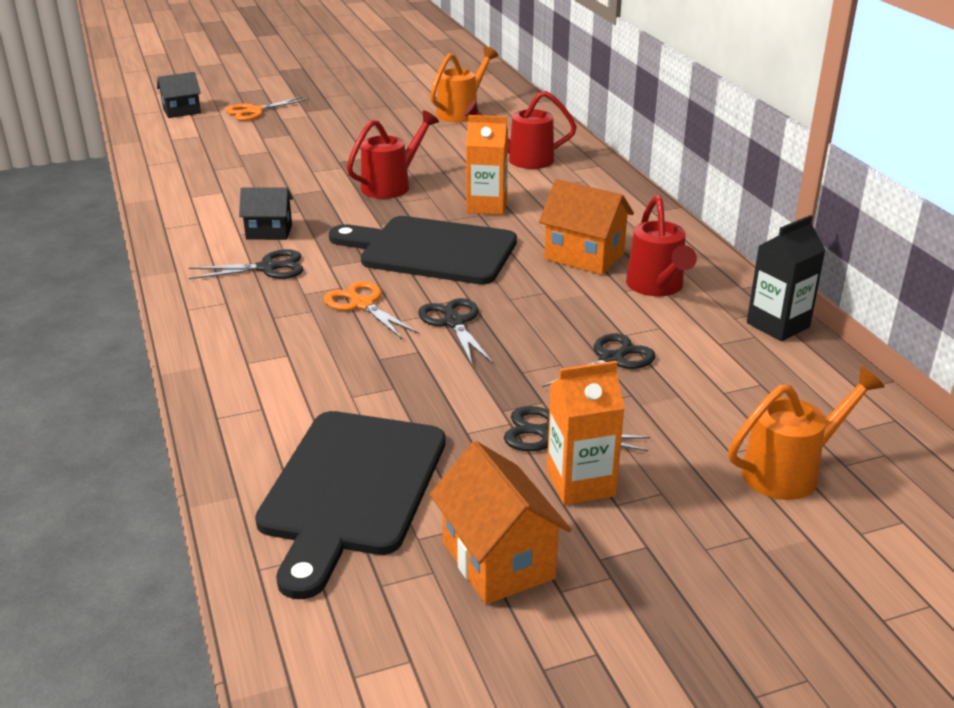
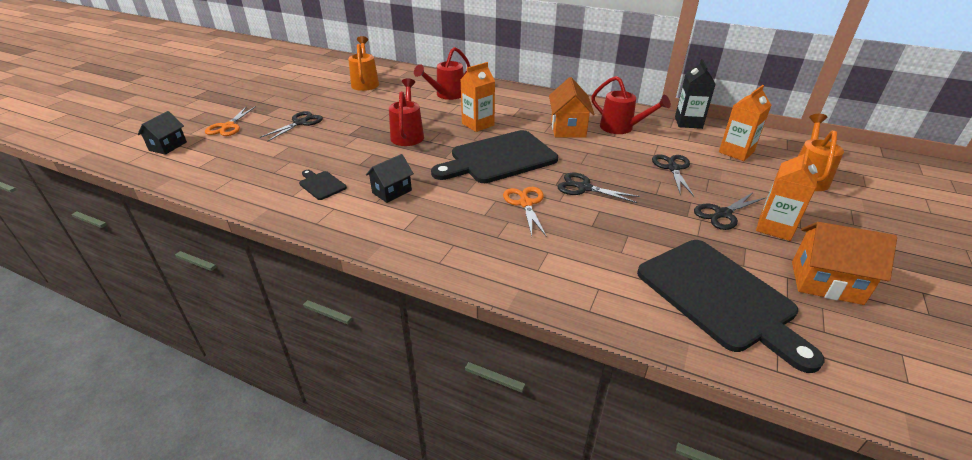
camera: 45 degrees left, 5 degrees up
(227, 198) = (321, 185): none -> black cutting board
(268, 268) = (435, 211): black scissors -> black scissors (301, 123)
(362, 304) = (525, 203): orange scissors -> orange scissors turned 75 degrees clockwise
(584, 256) = (568, 128): orange house -> orange house turned 75 degrees counterclockwise
(756, 390) = (736, 152): none -> orange carton

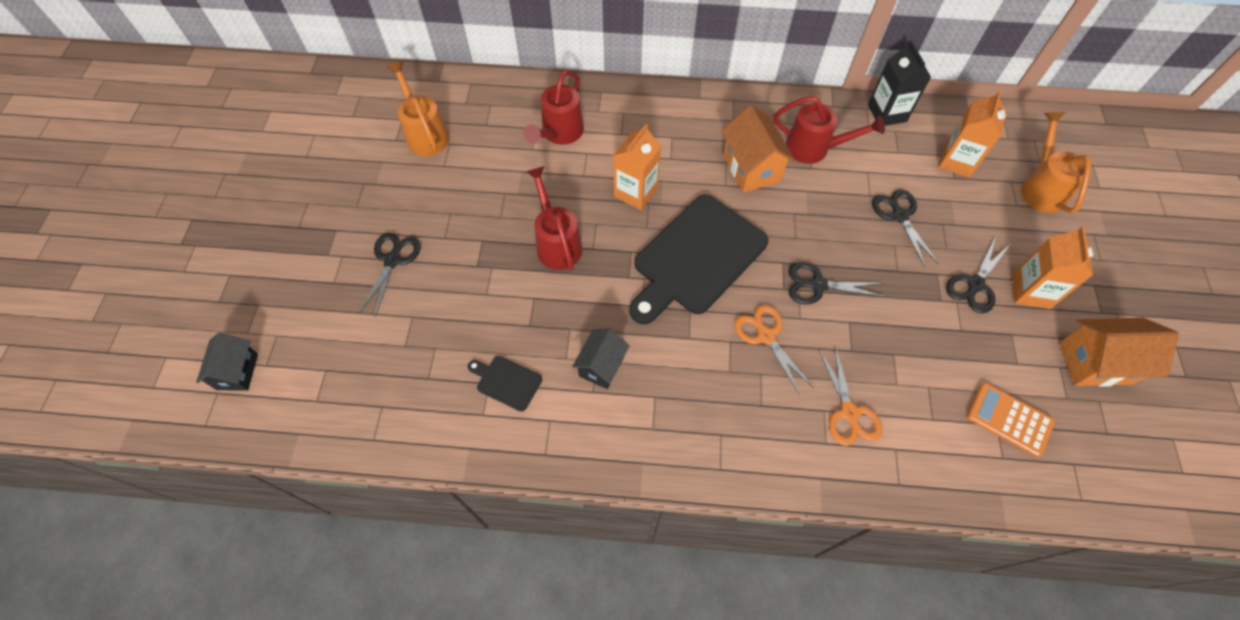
camera: 20 degrees left, 25 degrees up
(228, 127) = (293, 301): orange scissors -> orange scissors (849, 413)
(719, 297) = (1009, 419): black cutting board -> orange calculator

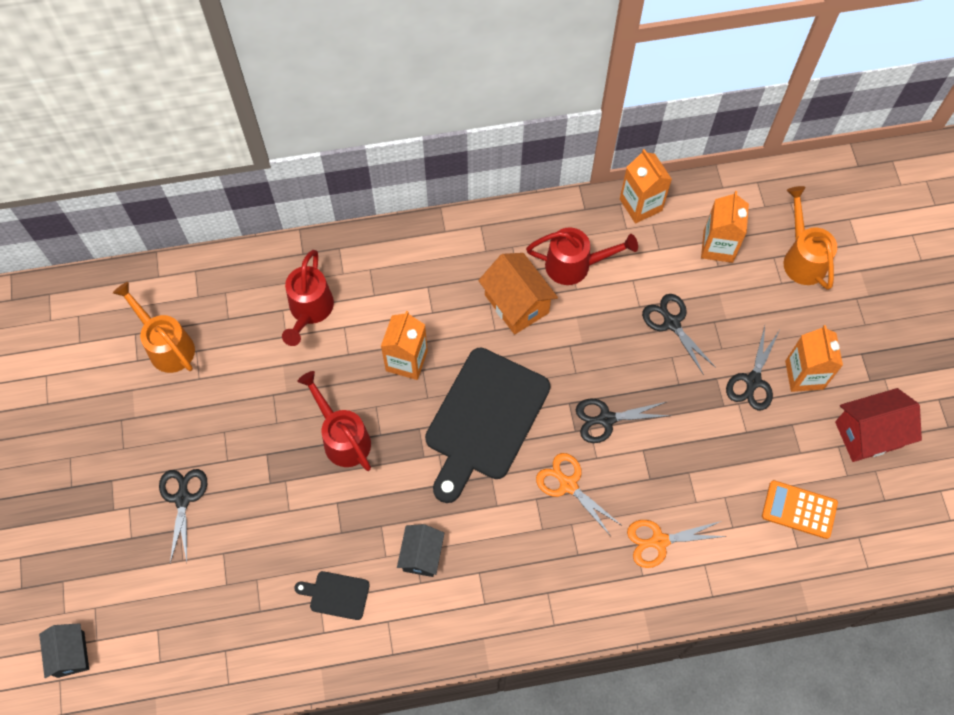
camera: 15 degrees left, 5 degrees up
(849, 413) = (658, 541): orange scissors -> orange scissors turned 105 degrees clockwise
(887, 113) = (640, 205): black carton -> orange carton
(1095, 363) = (868, 434): orange house -> red house

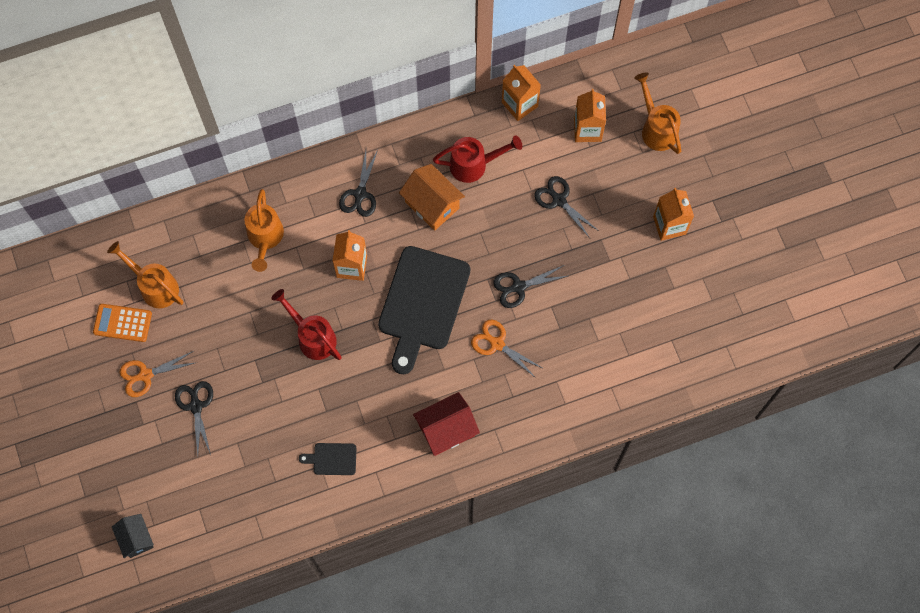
camera: 10 degrees left, 5 degrees up
(309, 310) = (265, 238): red watering can -> orange watering can
(421, 555) = (392, 418): black house -> none
(658, 541) = (573, 376): orange scissors -> orange scissors (145, 375)
(752, 382) = (629, 237): black scissors -> black scissors (360, 195)
(799, 510) = (678, 333): orange calculator -> orange calculator (122, 323)
(868, 434) = (725, 264): red house -> red house (446, 430)

